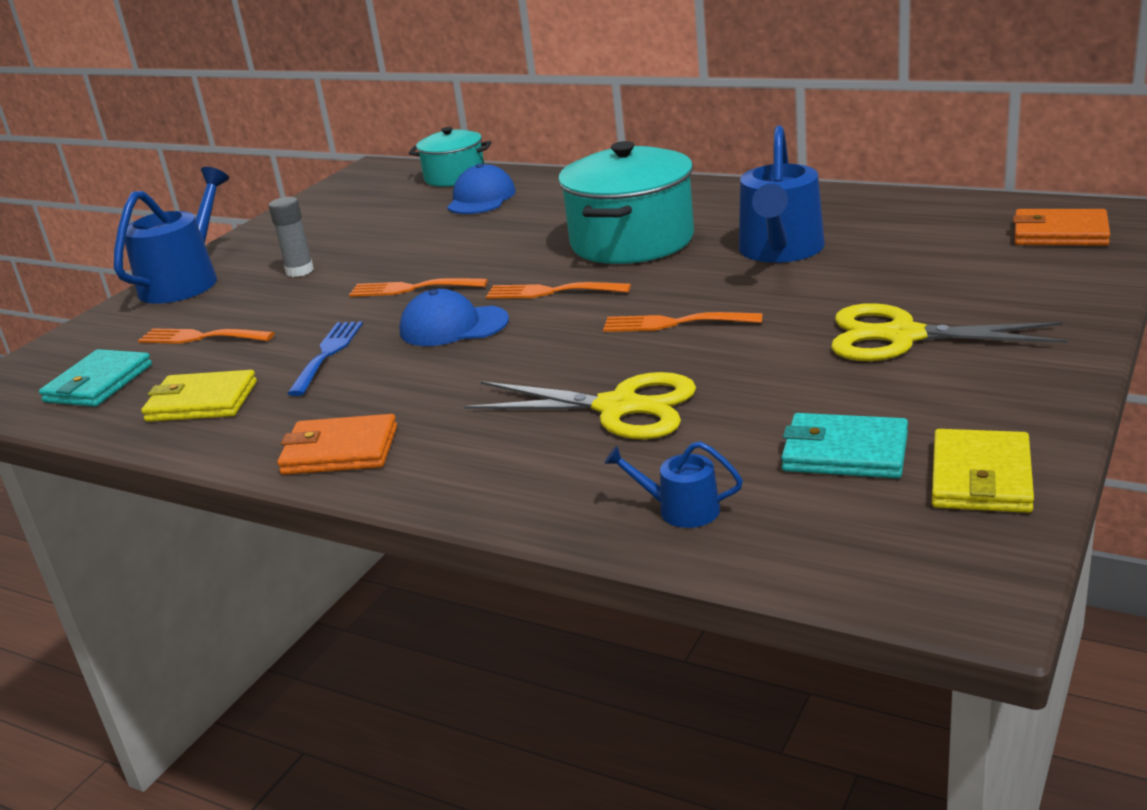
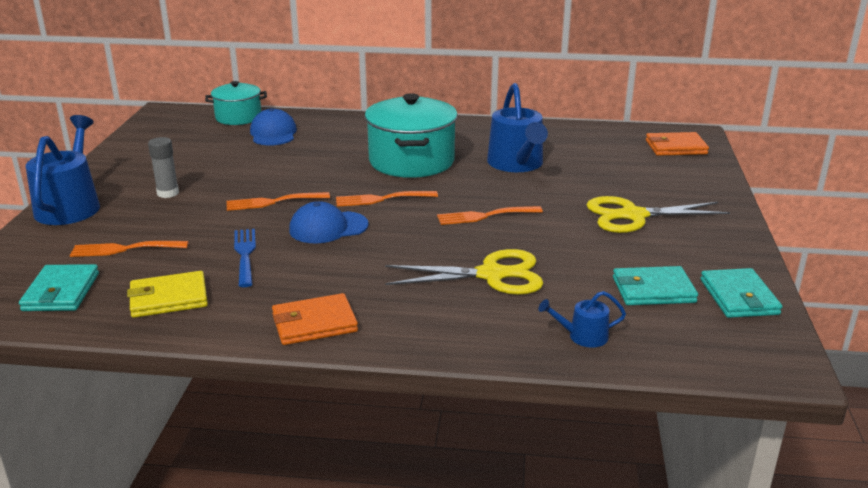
camera: 25 degrees left, 0 degrees up
(981, 477) = (739, 297): yellow wallet -> turquoise wallet

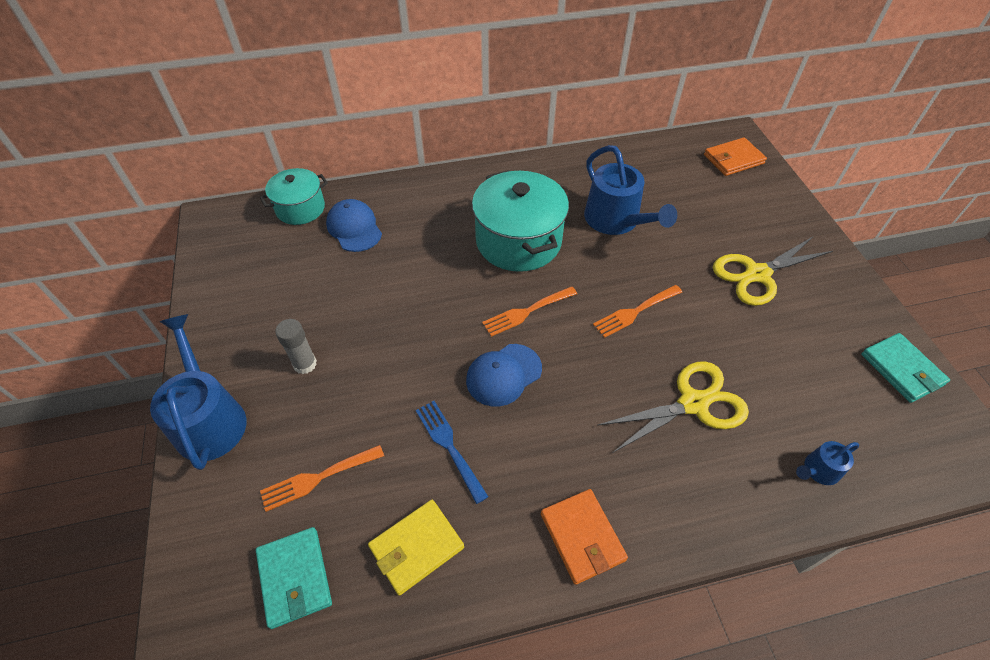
camera: 20 degrees left, 25 degrees up
(273, 202) = (424, 348): orange fork -> none
(314, 323) = (582, 537): orange wallet -> orange wallet turned 75 degrees counterclockwise
(653, 290) = (834, 381): turquoise wallet -> none

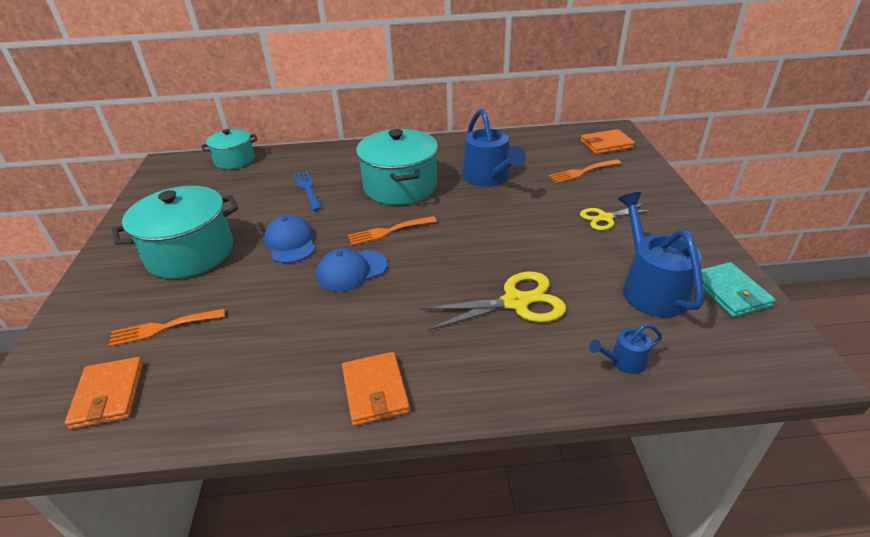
camera: 10 degrees right, 15 degrees down
(209, 419) = (97, 282): blue watering can -> blue watering can (651, 288)
(295, 578) = (109, 395): turquoise wallet -> orange wallet
(305, 364) = (190, 253): grey glue stick -> turquoise pot
(354, 228) = (270, 173): blue cap -> blue cap (290, 243)
(416, 547) = (222, 384): yellow wallet -> none
(449, 446) = (283, 315): blue fork -> blue fork (307, 189)
(635, 312) = (484, 236): orange fork -> orange fork (582, 172)
(757, 274) = (605, 218): yellow scissors -> yellow scissors, size x0.62

